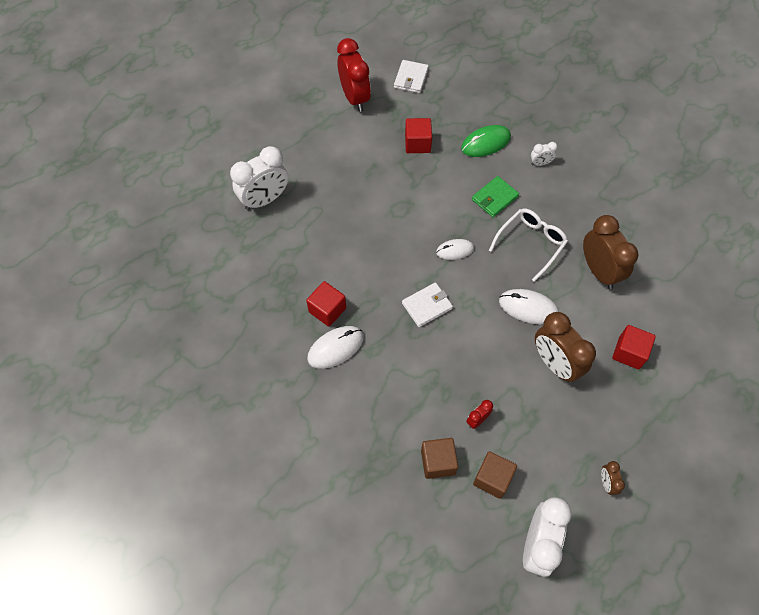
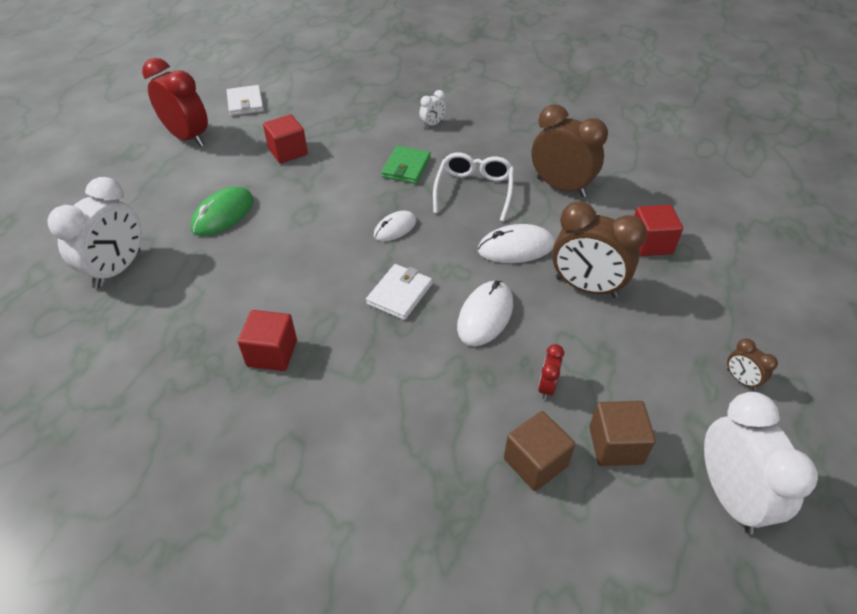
camera: 30 degrees left, 15 degrees down
(335, 348) = (309, 392): white mouse -> white mouse (485, 315)
(485, 143) = (364, 127): green mouse -> green mouse (223, 214)

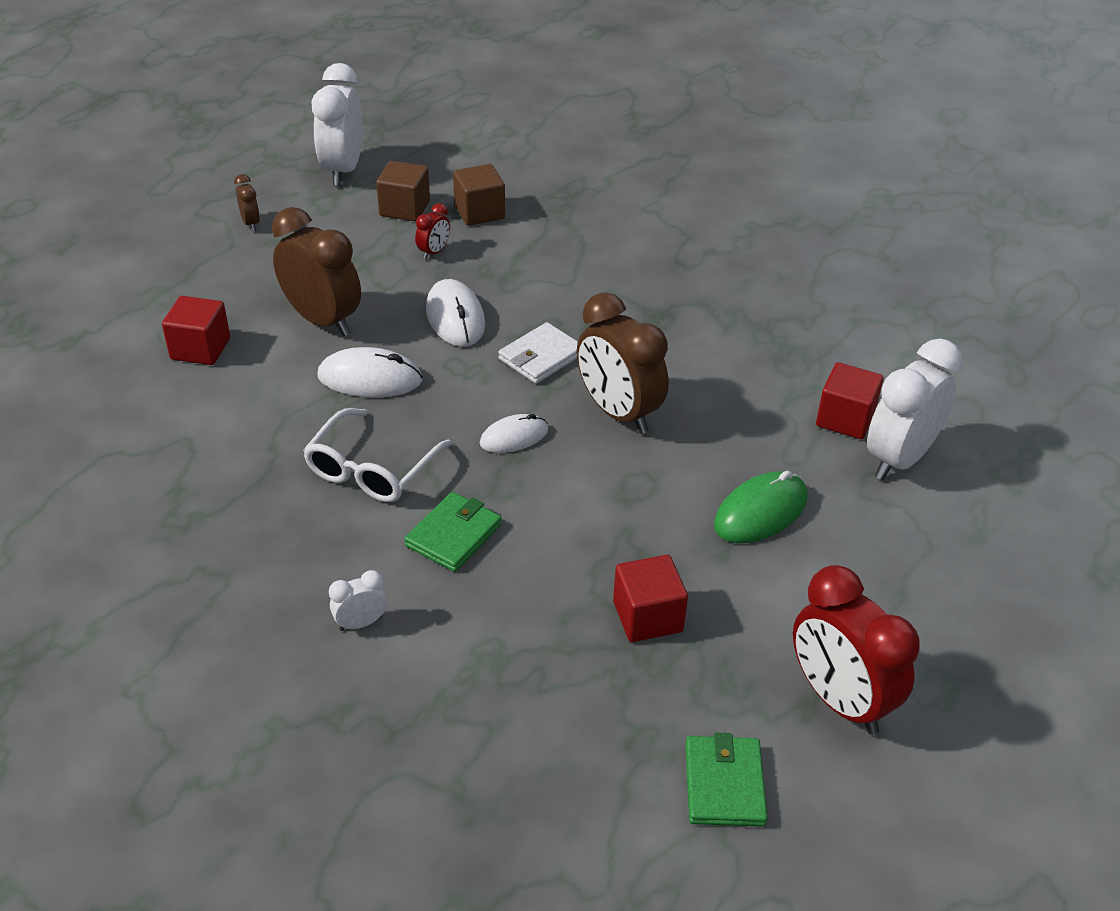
camera: 165 degrees left, 5 degrees down
(245, 103) = (724, 784): white wallet -> green wallet
(272, 353) = (699, 329): red cube -> red cube (845, 419)
(485, 315) = (455, 317): white mouse -> white mouse turned 60 degrees counterclockwise
(561, 187) = (241, 447): brown clock -> brown clock (618, 412)

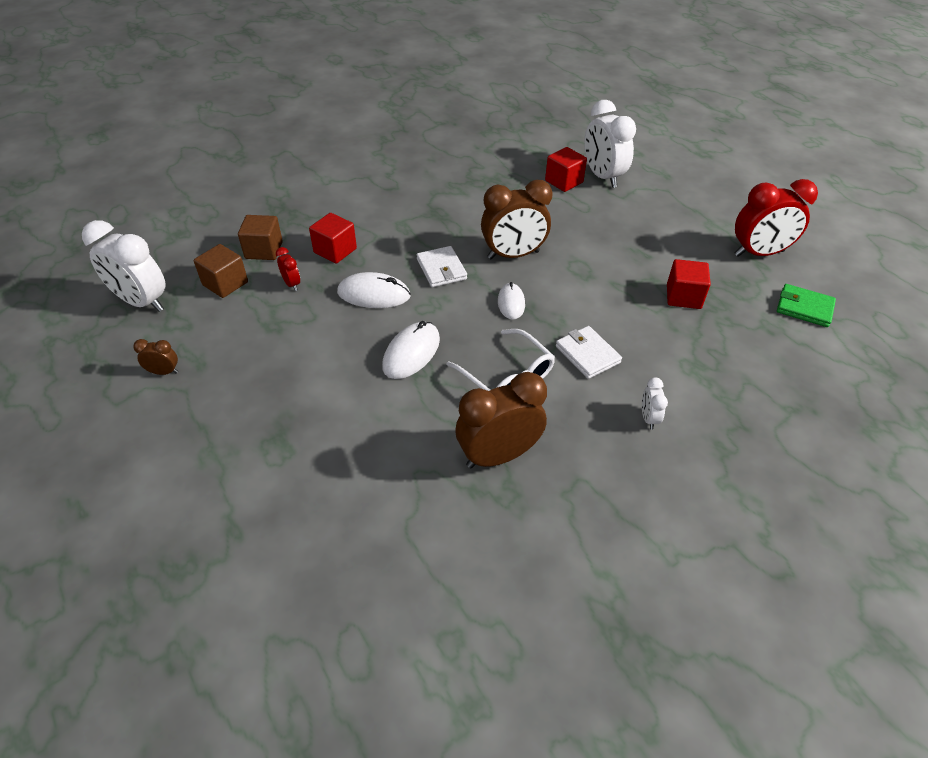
camera: 65 degrees left, 5 degrees up
(200, 349) = (310, 440): red cube -> red cube (335, 250)
(322, 320) = (327, 361): brown clock -> brown clock (498, 455)
(453, 535) = (587, 354): green wallet -> white wallet
(760, 512) = (620, 232): green mouse -> none

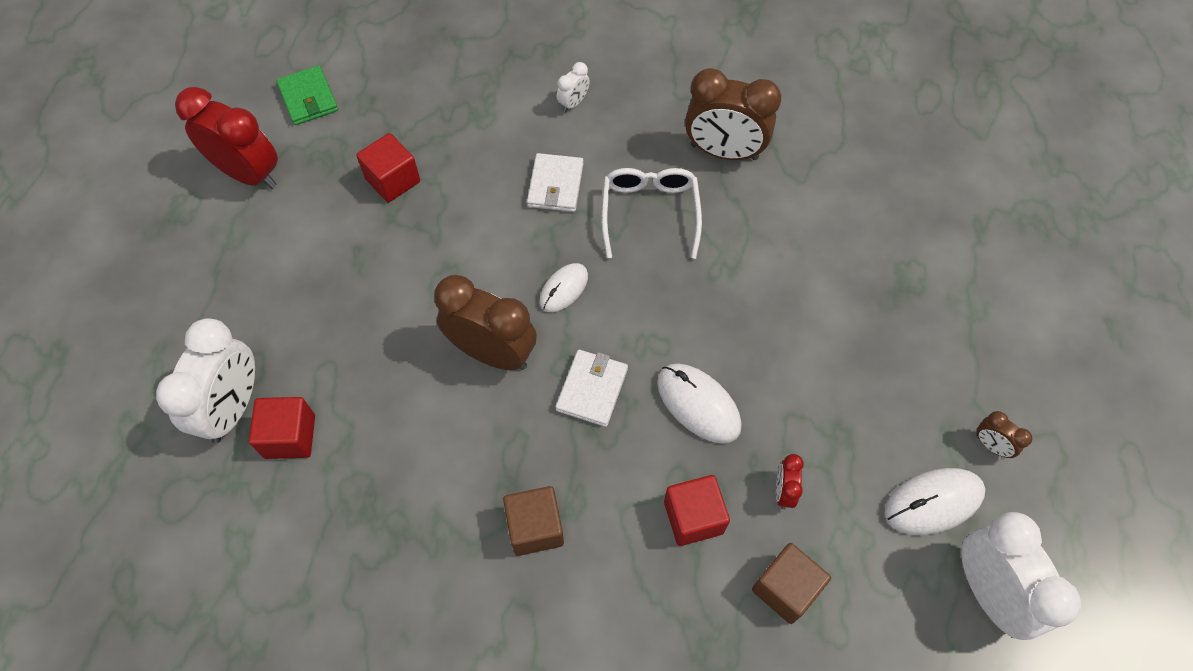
camera: 140 degrees left, 15 degrees up
(225, 283) = (867, 552): brown cube -> brown cube (535, 527)
(411, 353) = (717, 297): white mouse -> white mouse (933, 502)

